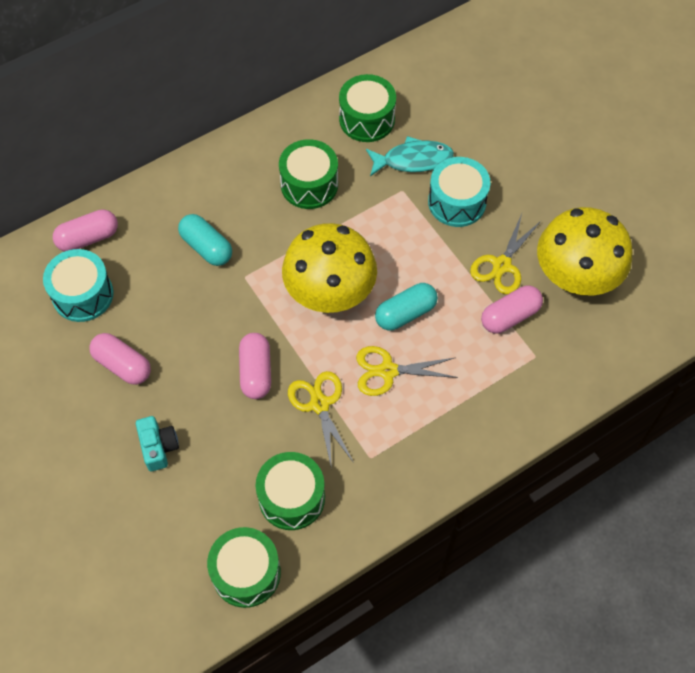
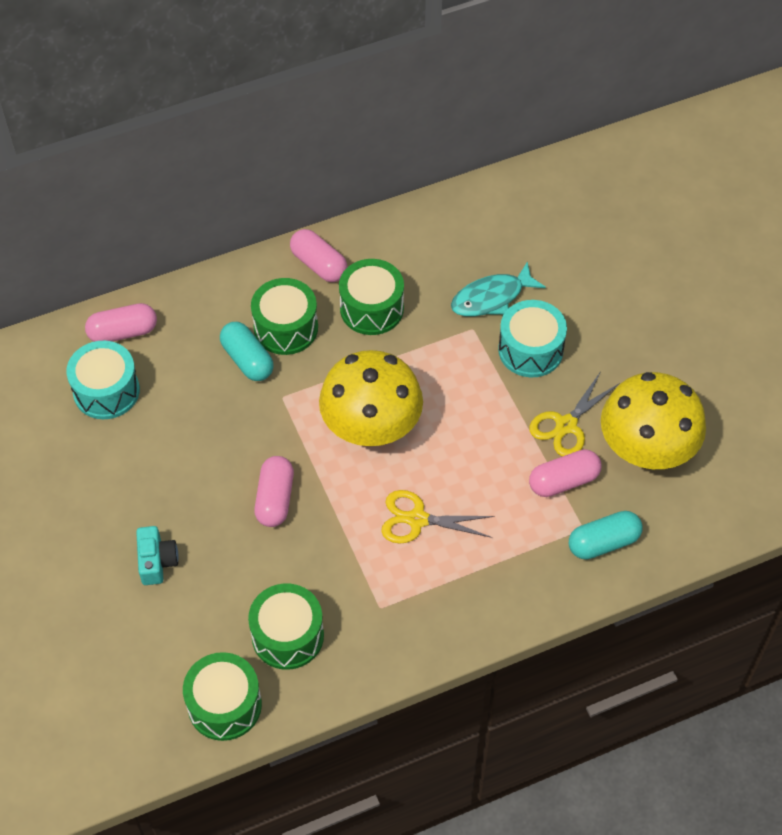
camera: 10 degrees right, 5 degrees down
(122, 365) = (135, 470): pink capsule -> pink capsule (319, 264)
(319, 404) = (336, 543): yellow scissors -> none
(367, 119) = (449, 246): green drum -> green drum (286, 328)
(405, 313) = (449, 461): turquoise capsule -> turquoise capsule (603, 542)
(413, 160) = (491, 298): turquoise fish -> turquoise fish turned 150 degrees clockwise

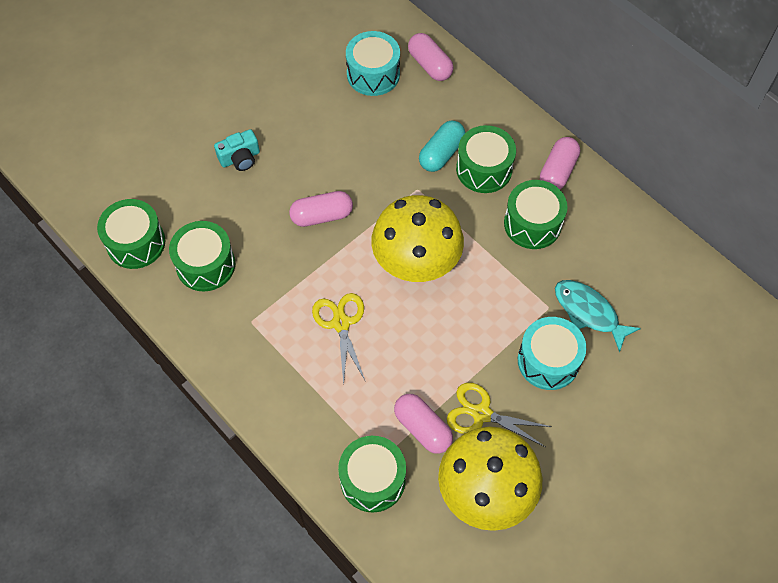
camera: 70 degrees right, 5 degrees up
(603, 542) = (372, 479): turquoise capsule -> green drum

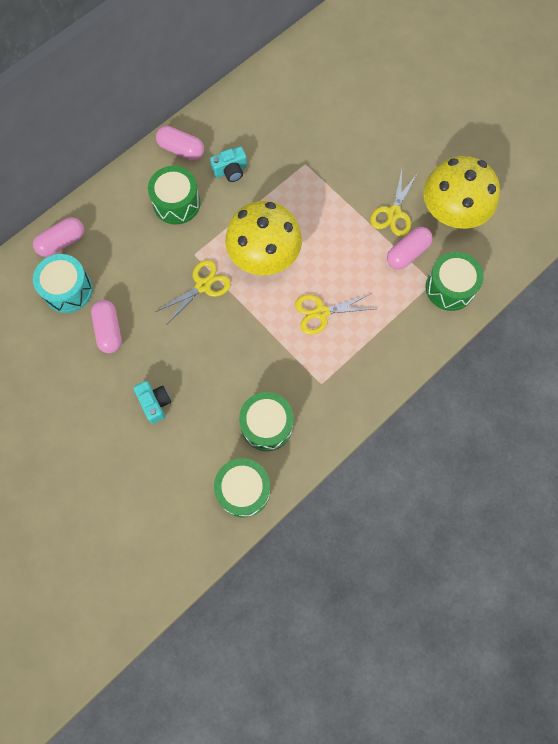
camera: 90 degrees left, 10 degrees up
(322, 216) = (219, 330): pink capsule -> pink capsule (109, 330)
(377, 199) = (203, 285): none -> yellow scissors
(441, 153) = (159, 235): turquoise capsule -> none
(532, 224) = (230, 170): green drum -> turquoise camera
(548, 361) = (349, 167): turquoise drum -> none
(589, 312) = (309, 138): turquoise fish -> none

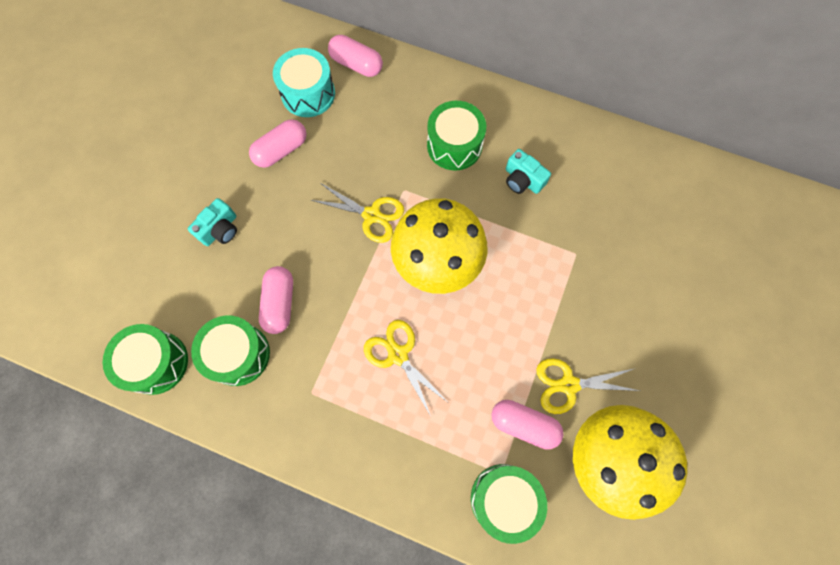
camera: 65 degrees right, 0 degrees up
(181, 150) = (520, 120): pink capsule -> pink capsule (280, 303)

